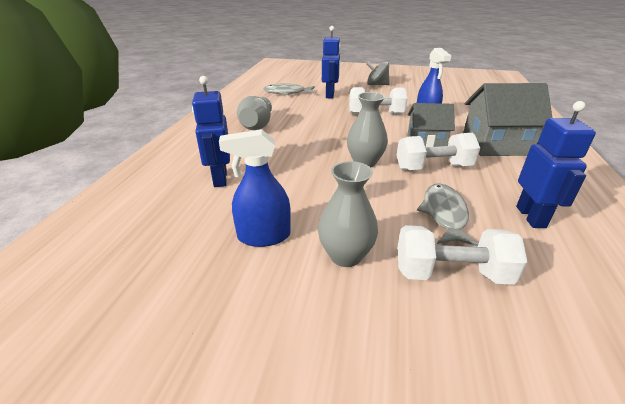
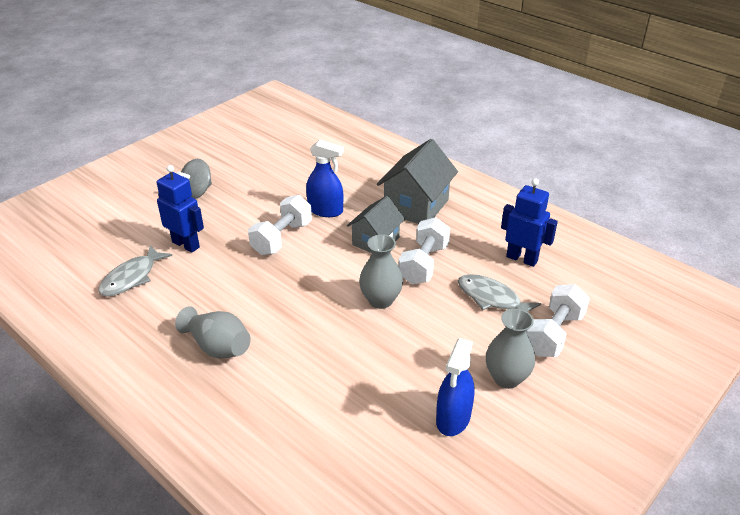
camera: 60 degrees left, 5 degrees up
(220, 179) = (328, 420): blue robot -> none

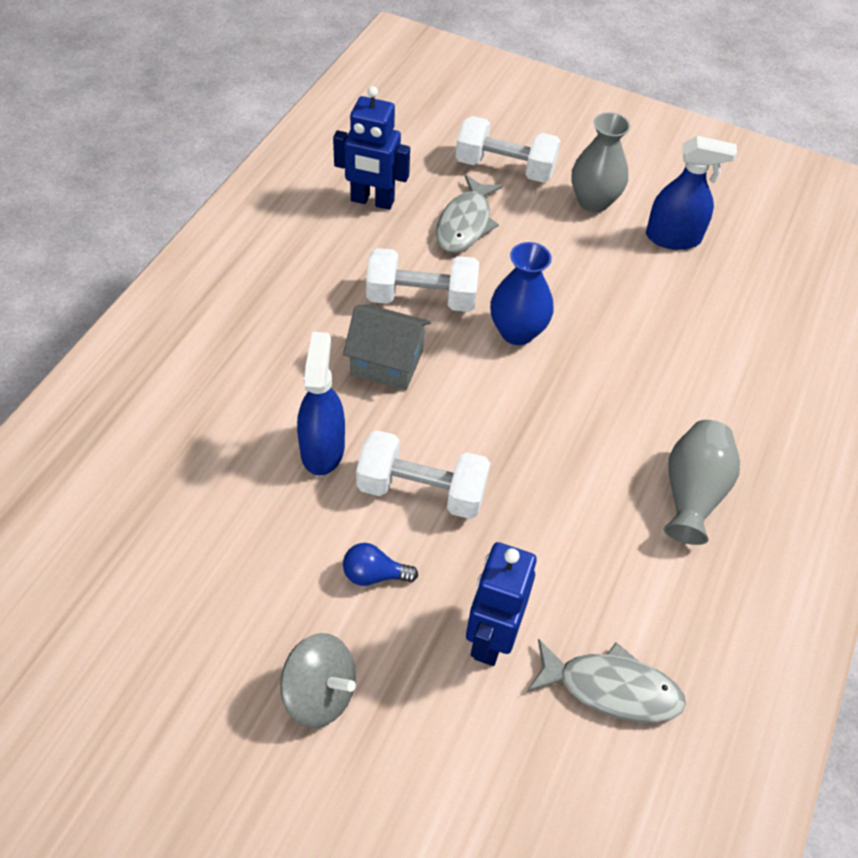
camera: 110 degrees left, 15 degrees up
(243, 215) = (374, 574): none -> blue light bulb
(380, 300) = (517, 332): grey vase -> blue vase
(416, 206) = (276, 328): grey house -> none
(522, 259) = (372, 201): blue robot -> blue robot turned 90 degrees counterclockwise

